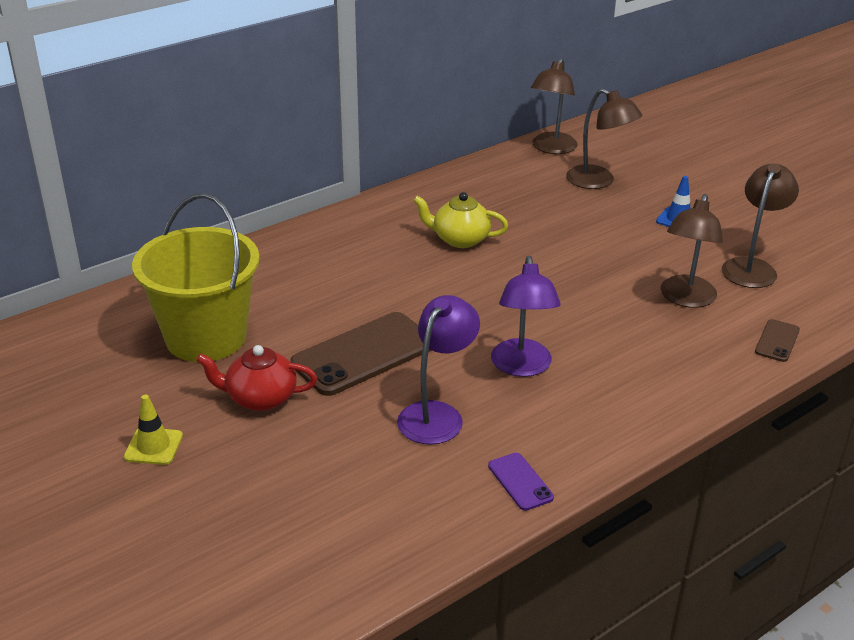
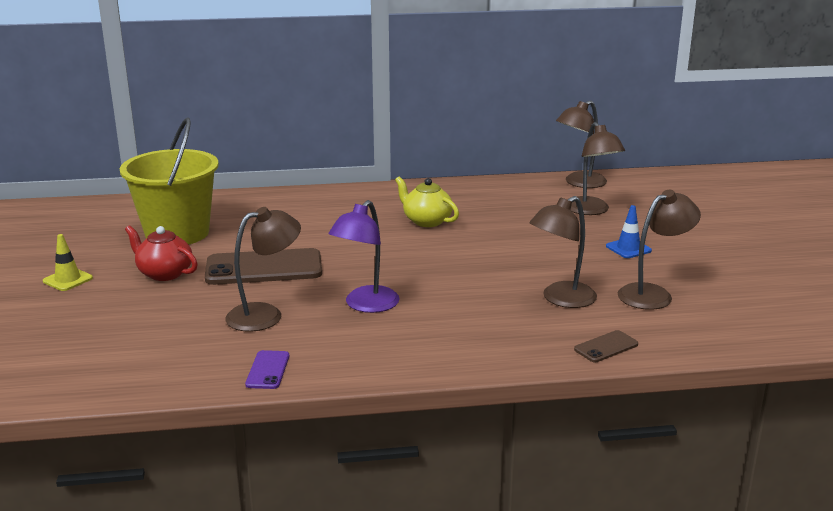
camera: 30 degrees right, 10 degrees down
(437, 414) = (265, 315): purple lamp -> brown lamp

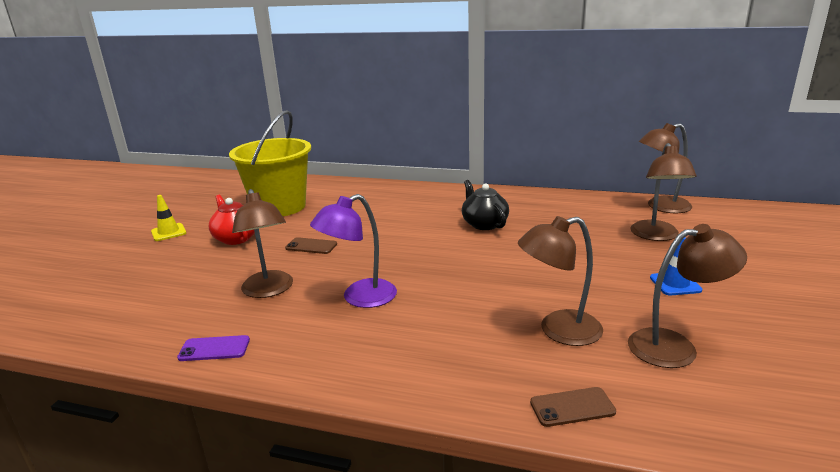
camera: 25 degrees right, 0 degrees up
(264, 268) = (311, 246): brown phone -> brown phone, size x0.47
(265, 315) = (269, 290): brown lamp -> brown lamp turned 75 degrees clockwise
(268, 370) = (214, 349): purple phone -> purple phone turned 60 degrees clockwise
(426, 221) = (484, 224): yellow teapot -> black teapot

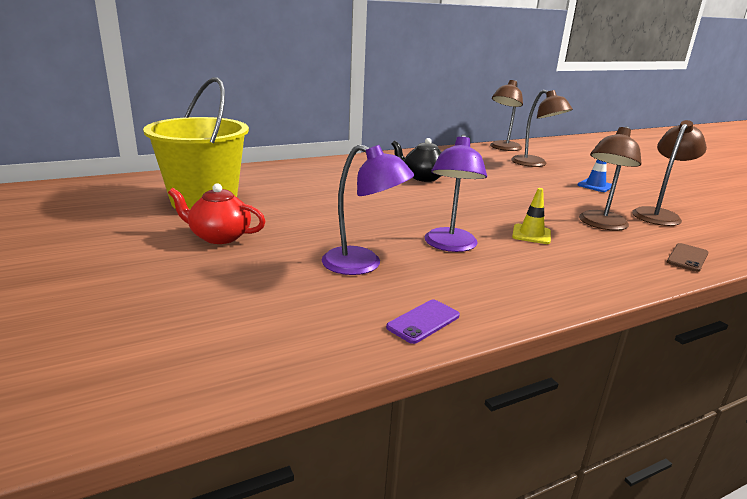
camera: 45 degrees left, 0 degrees up
(168, 232) = (108, 253): yellow traffic cone -> yellow traffic cone (531, 234)
(269, 290) = (363, 265): brown lamp -> purple lamp
(311, 246) = (319, 223): brown phone -> none

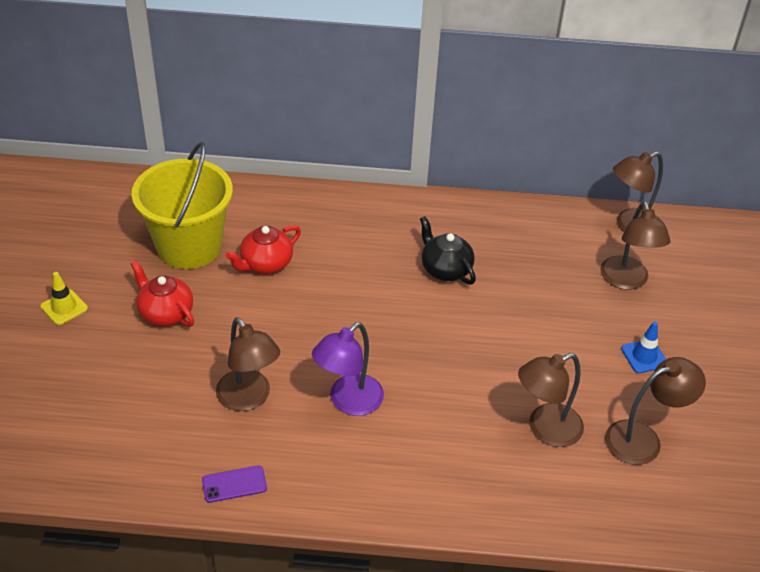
camera: 30 degrees right, 20 degrees up
(284, 197) = (265, 264): none -> red teapot
(363, 265) = (249, 398): purple lamp -> brown lamp
(531, 234) = (448, 416): yellow traffic cone -> yellow traffic cone (64, 307)
(687, 258) = (566, 514): brown phone -> none

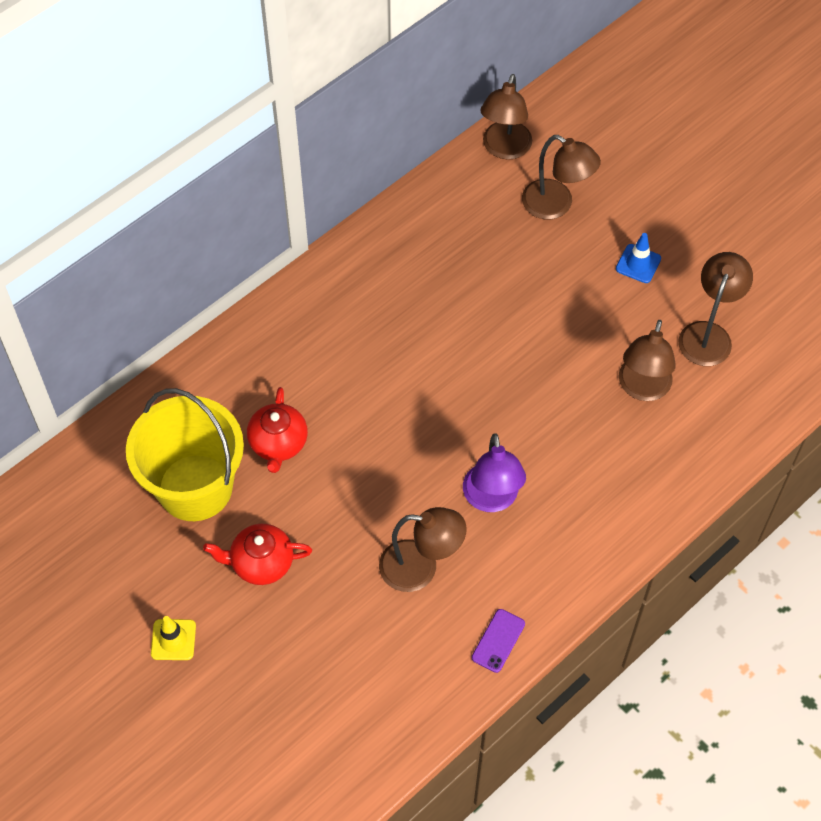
camera: 45 degrees left, 15 degrees up
(445, 269) = (419, 317): black teapot -> none

